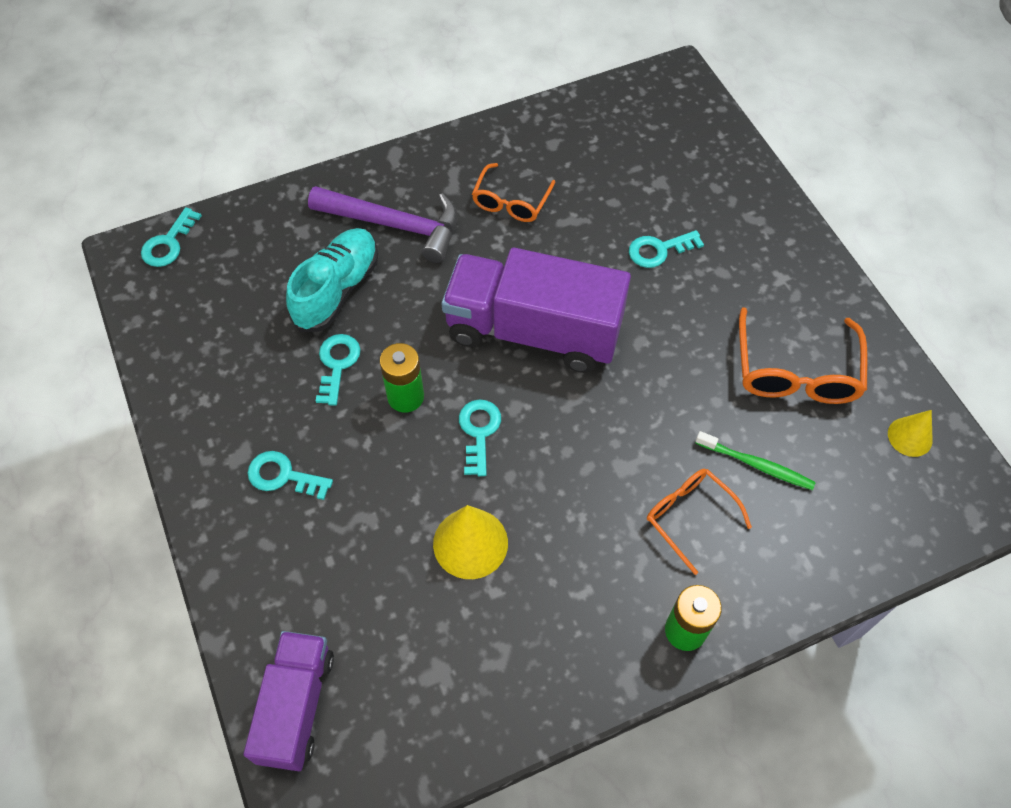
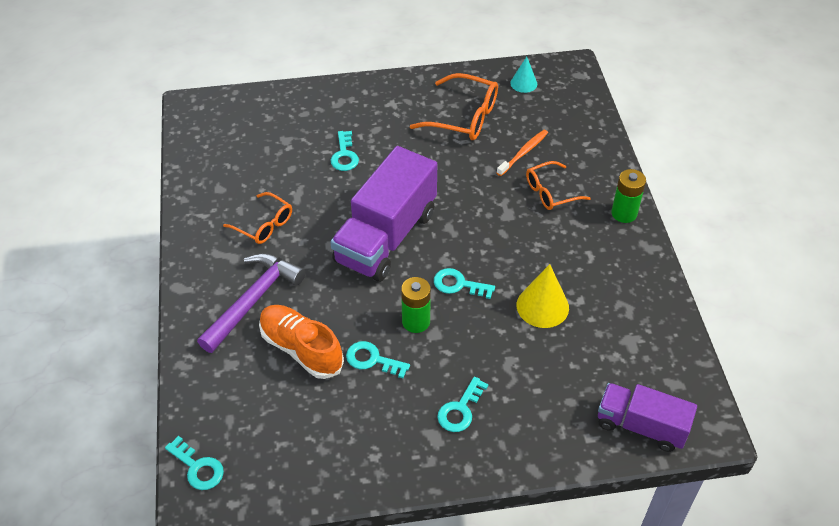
camera: 75 degrees left, 10 degrees down
(337, 290) = (301, 349): turquoise shoe -> orange shoe
(757, 465) = (524, 152): green toothbrush -> orange toothbrush
(910, 436) = (523, 83): yellow cone -> turquoise cone

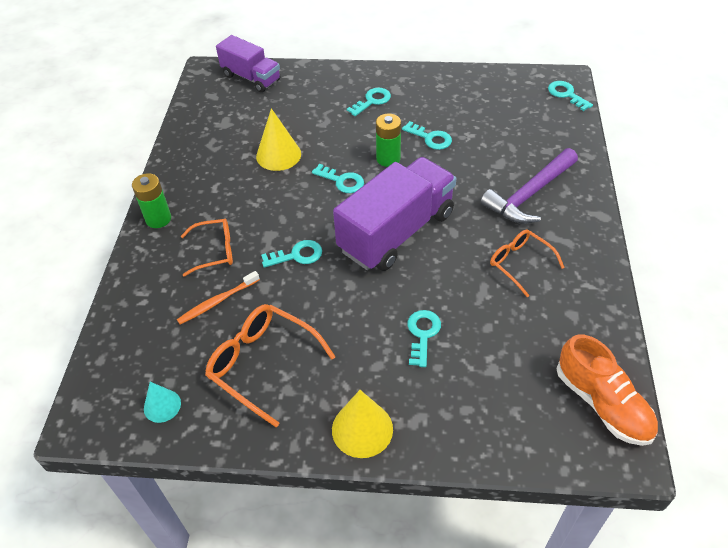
camera: 165 degrees left, 0 degrees up
(301, 349) = (488, 153): orange shoe -> orange shoe (602, 403)
(376, 92) = (362, 429): none -> yellow cone
(473, 200) = (297, 255): none -> turquoise key

